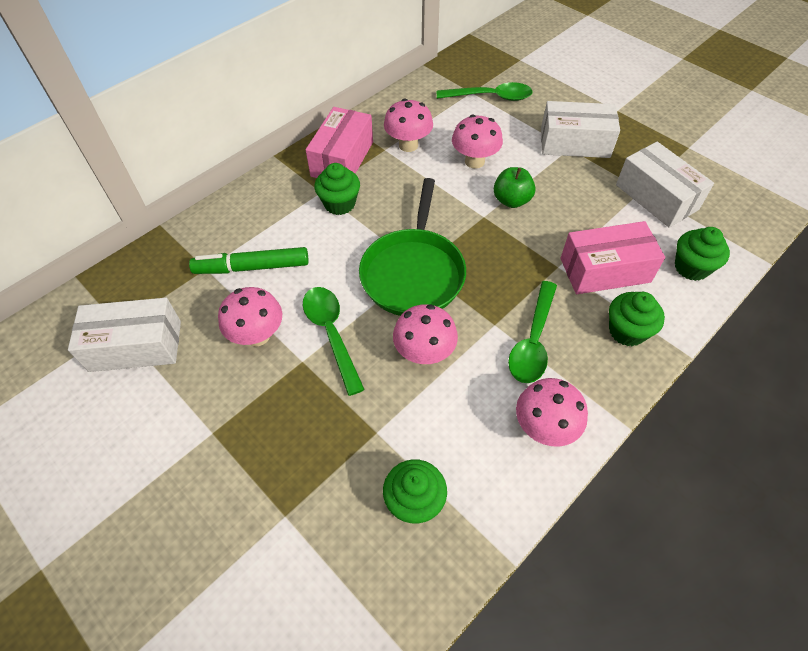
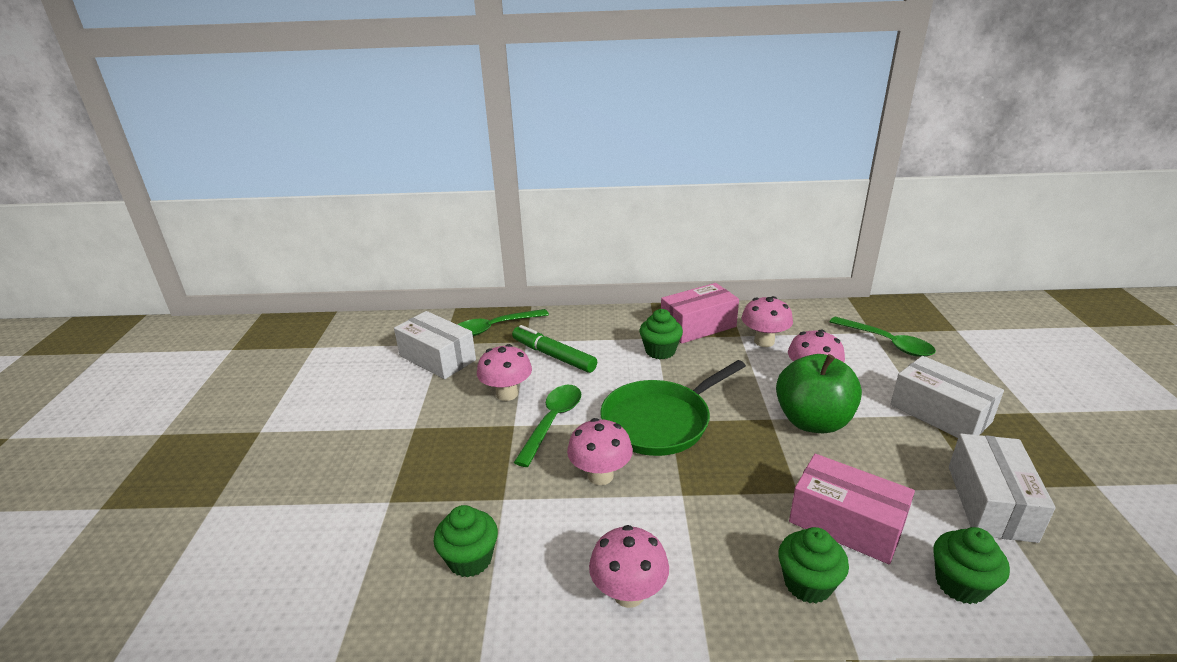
camera: 45 degrees right, 25 degrees down
(511, 200) = (812, 421): green apple -> green apple, size x1.75
(533, 340) = (701, 527): green spoon -> green spoon (495, 328)

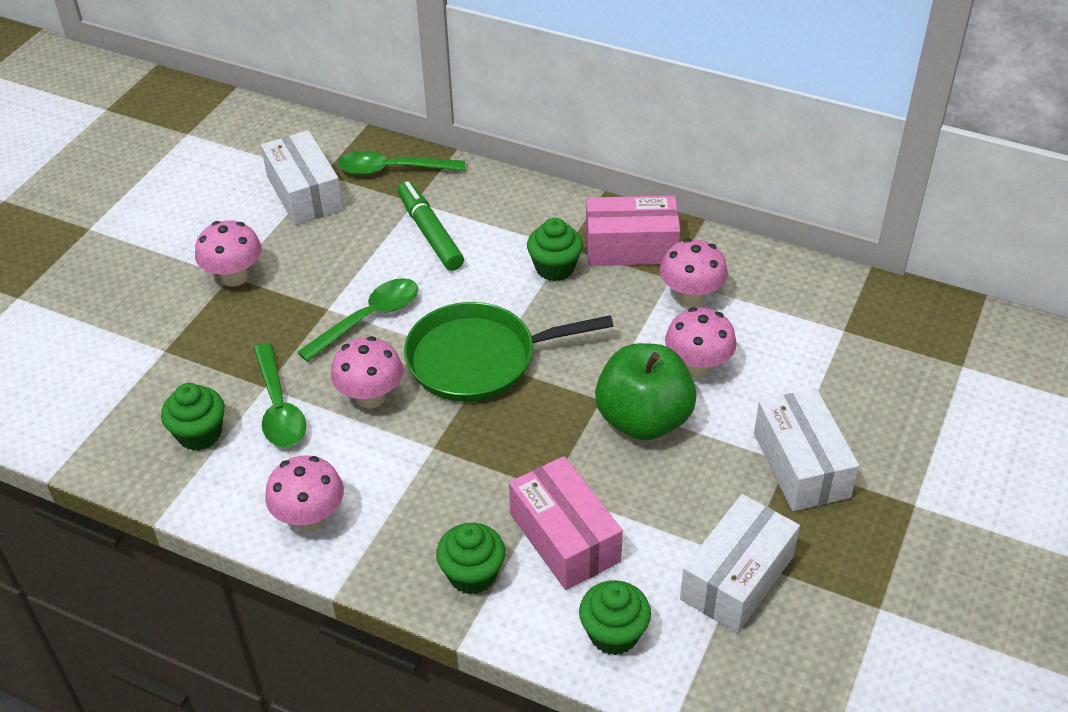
camera: 25 degrees right, 15 degrees up
(507, 394) = (346, 267): pink mushroom -> pink mushroom (234, 277)
(886, 343) = (844, 352): green spoon -> green spoon (278, 407)

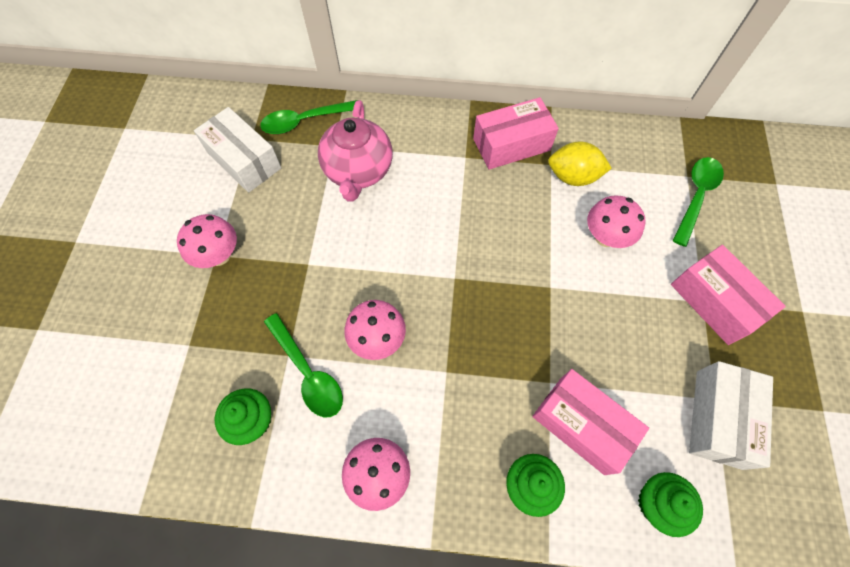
camera: 20 degrees left, 20 degrees up
(368, 319) = (344, 265): green spoon -> green spoon (696, 197)
(430, 233) = (358, 171): green marker -> pink teapot
(478, 359) = (445, 277): green pan -> none
(555, 268) = (465, 178): green cupcake -> none
(643, 420) = (589, 296): green apple -> none
(691, 297) = (573, 177): pink mushroom -> yellow lemon
(801, 465) = (714, 302): white box -> pink box

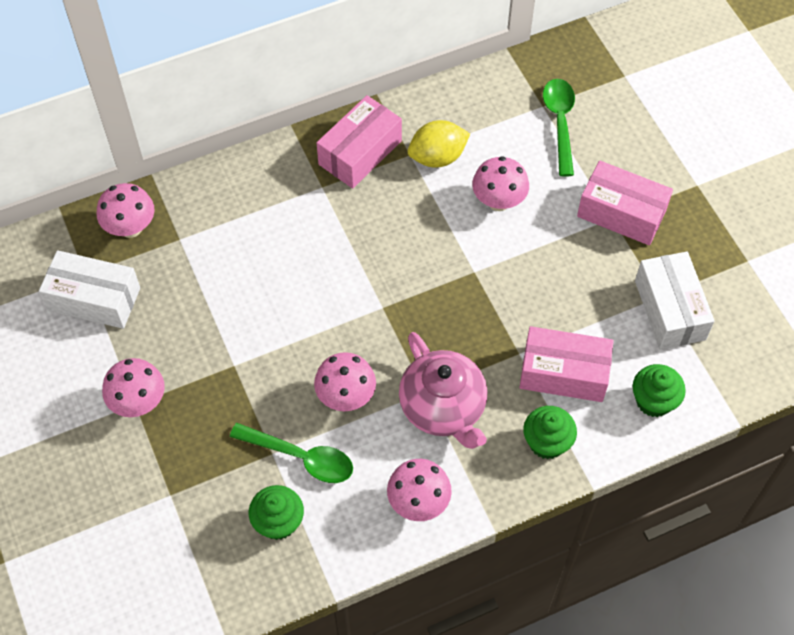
camera: 30 degrees left, 5 degrees down
(305, 121) = (130, 228): green spoon -> pink mushroom
(358, 171) = (223, 253): pink teapot -> pink teapot (443, 408)

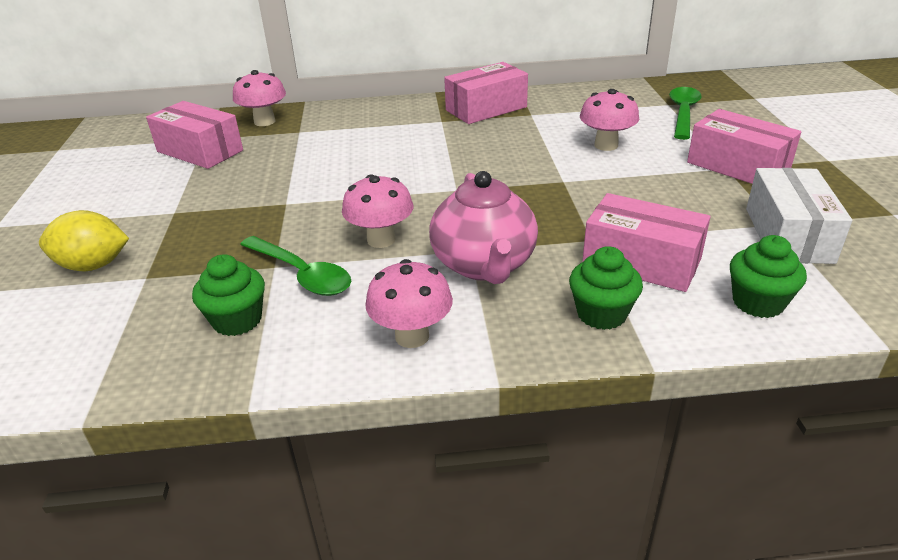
camera: 20 degrees right, 25 degrees down
(94, 299) = (200, 151): white box -> pink box
(139, 402) = (178, 211): pink mushroom -> none
(437, 157) = (556, 118): yellow lemon -> yellow lemon (93, 265)

